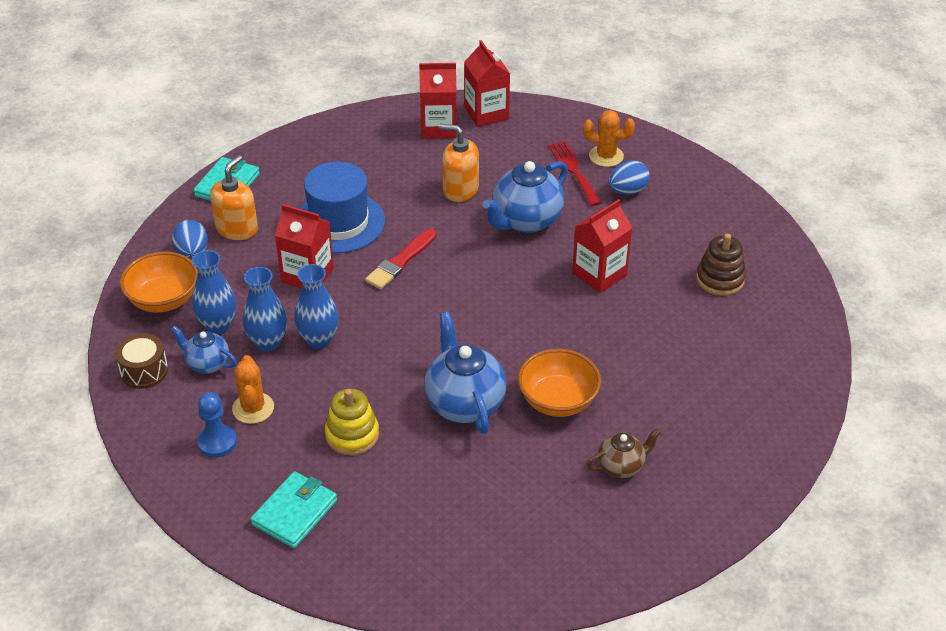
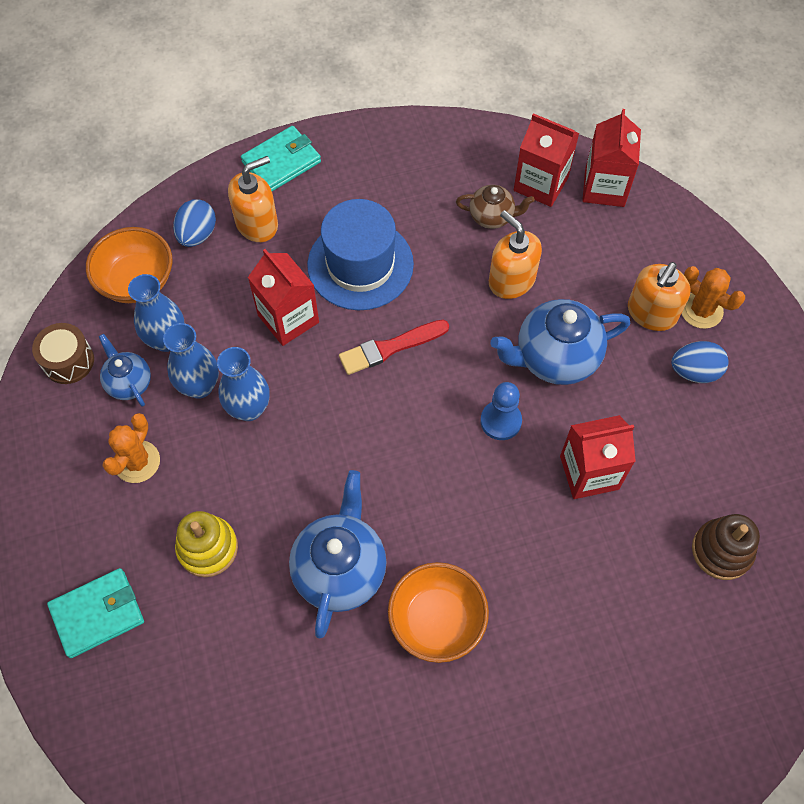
camera: 30 degrees right, 20 degrees up
(217, 442) = (80, 485): blue pawn -> blue pawn (500, 421)
(573, 170) = (651, 313): red fork -> orange soap dispenser
(621, 466) = (448, 746): brown teapot -> brown teapot (492, 217)

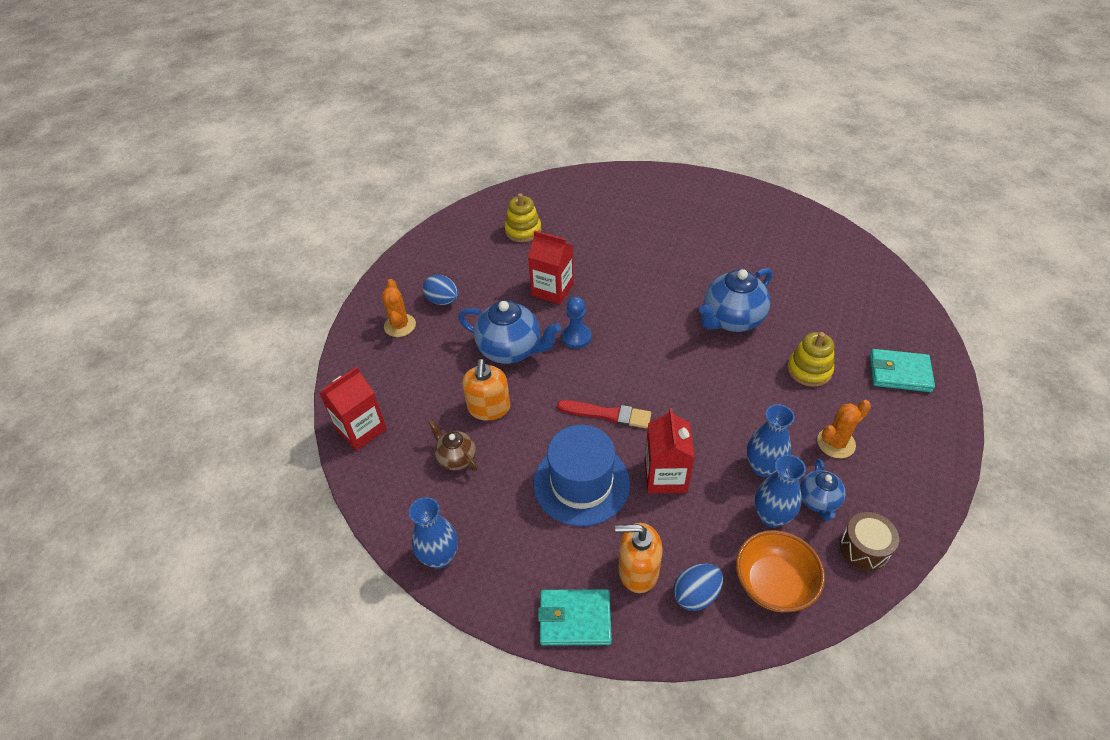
camera: 140 degrees left, 15 degrees down
(249, 408) = (734, 432): blue vase -> blue vase (440, 557)
(437, 620) = (693, 275): orange bowl -> none
(541, 184) = (398, 460): red carton -> none
(651, 313) = (428, 340): orange soap dispenser -> none
(721, 551) = (523, 230): brown stacking toy -> yellow stacking toy

